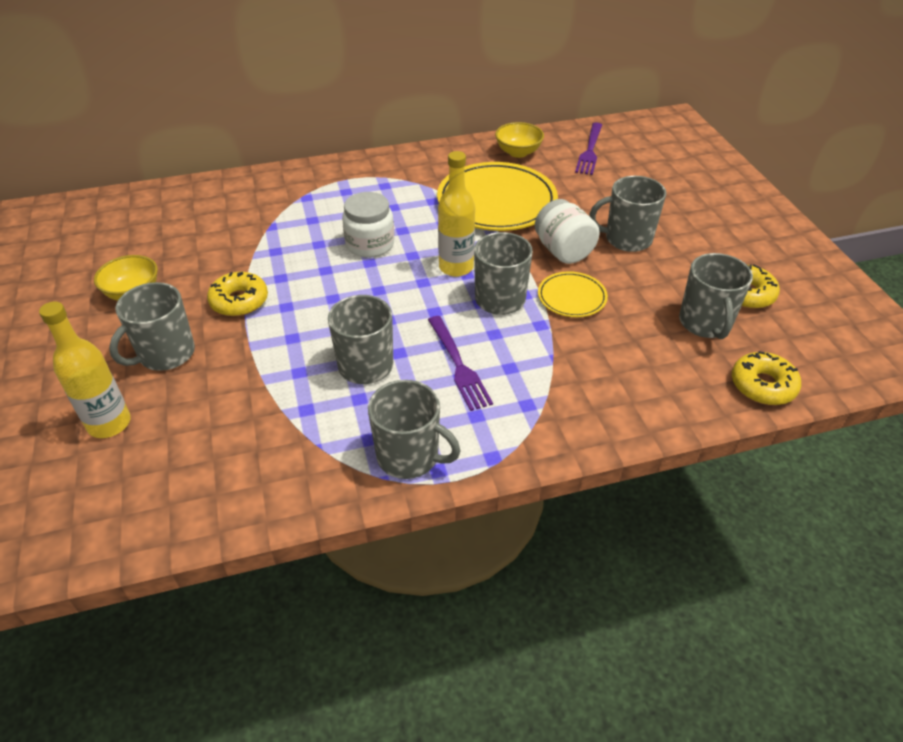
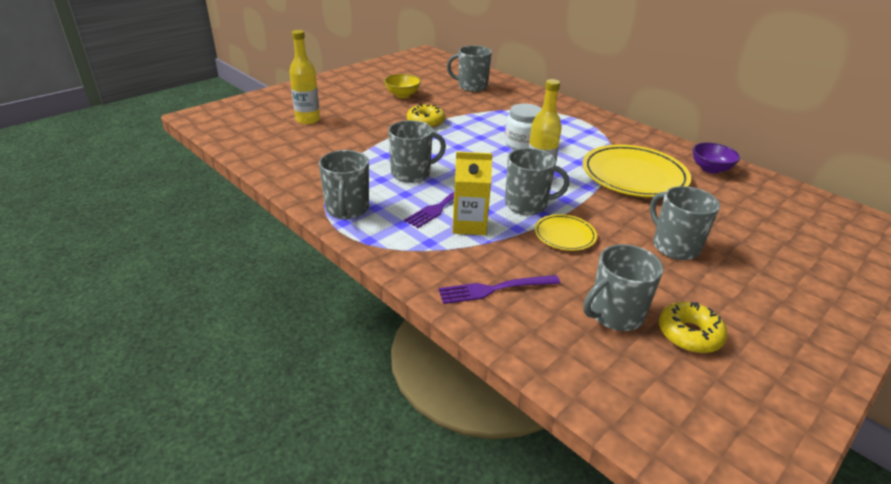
camera: 60 degrees right, 10 degrees down
(165, 354) = (366, 117): grey mug -> grey mug (471, 86)
(512, 359) = (469, 225): none -> yellow carton
(518, 152) = (710, 169): yellow bowl -> purple bowl
(563, 251) = (615, 218): white jar -> none
(590, 151) = (770, 200): purple fork -> purple fork (495, 289)
(762, 385) = (567, 368): yellow donut -> none

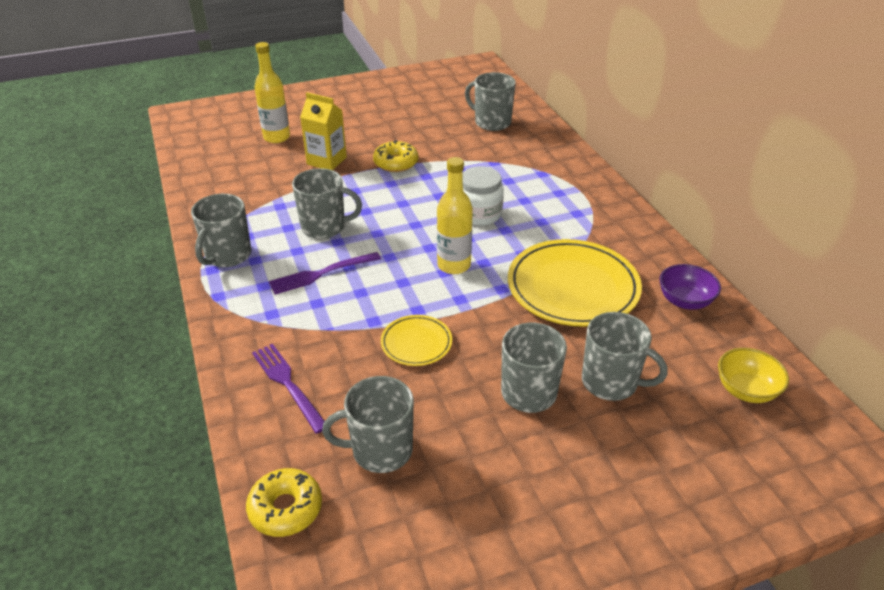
camera: 25 degrees right, 5 degrees up
(402, 95) = (401, 121): yellow bowl -> yellow bowl (746, 390)
(469, 225) = (328, 304): yellow carton -> yellow carton (326, 161)
(495, 289) = (288, 384): purple fork -> purple fork turned 45 degrees clockwise
(527, 205) = (410, 295): grey mug -> grey mug (611, 382)
(689, 334) = (437, 498): yellow donut -> yellow donut (285, 508)

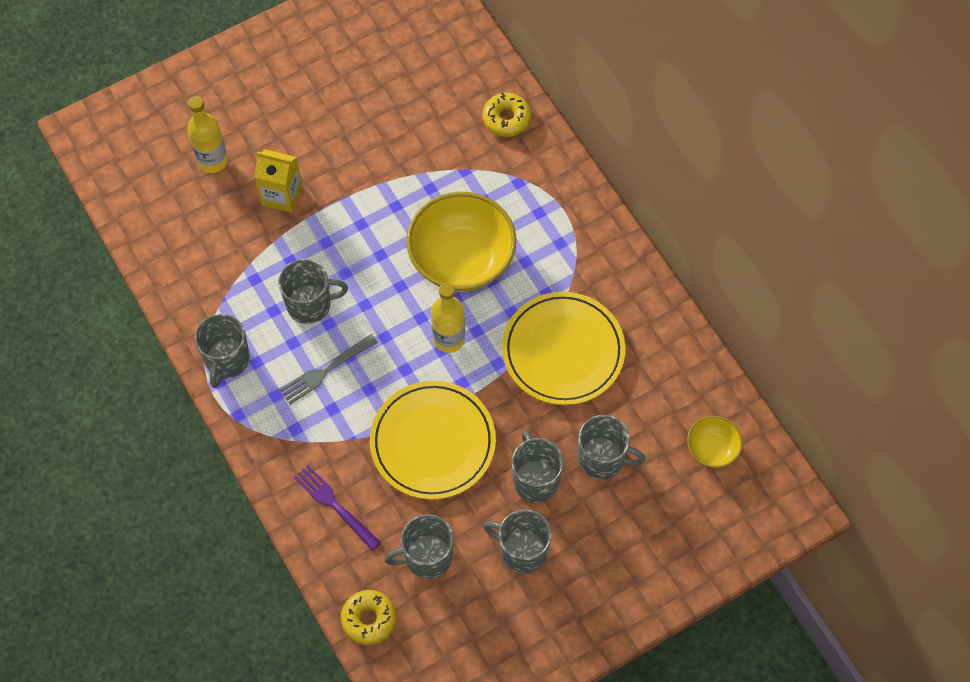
camera: 10 degrees left, 25 degrees up
(321, 274) = (326, 370): purple fork -> grey fork
(396, 163) = (358, 187): yellow donut -> yellow donut (506, 119)
(416, 343) = (433, 442): yellow plate -> yellow plate, size x2.00
(479, 214) = (462, 260): white jar -> yellow bowl
(491, 122) = (451, 94): grey mug -> grey mug (522, 551)
(685, 301) = (664, 352): purple bowl -> none

